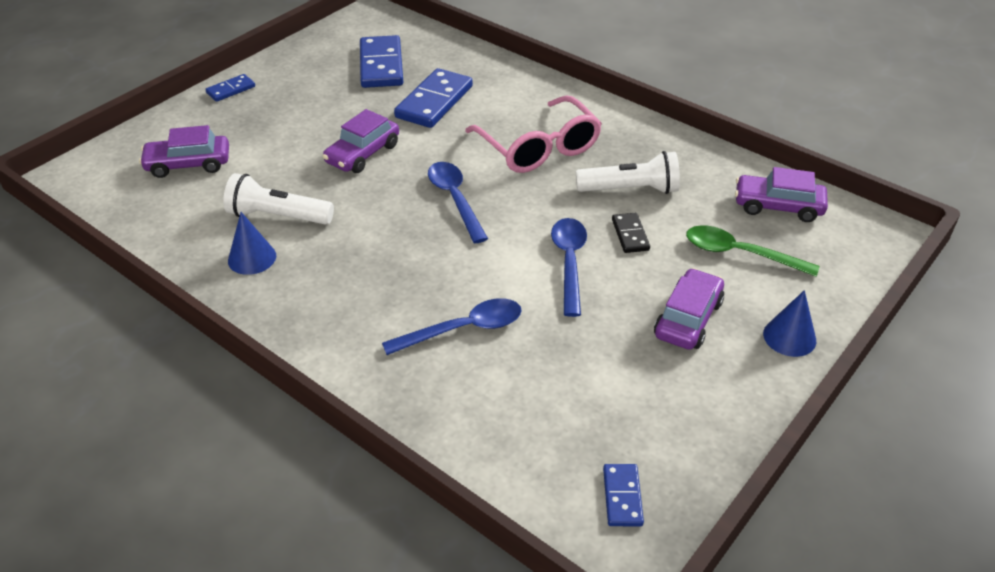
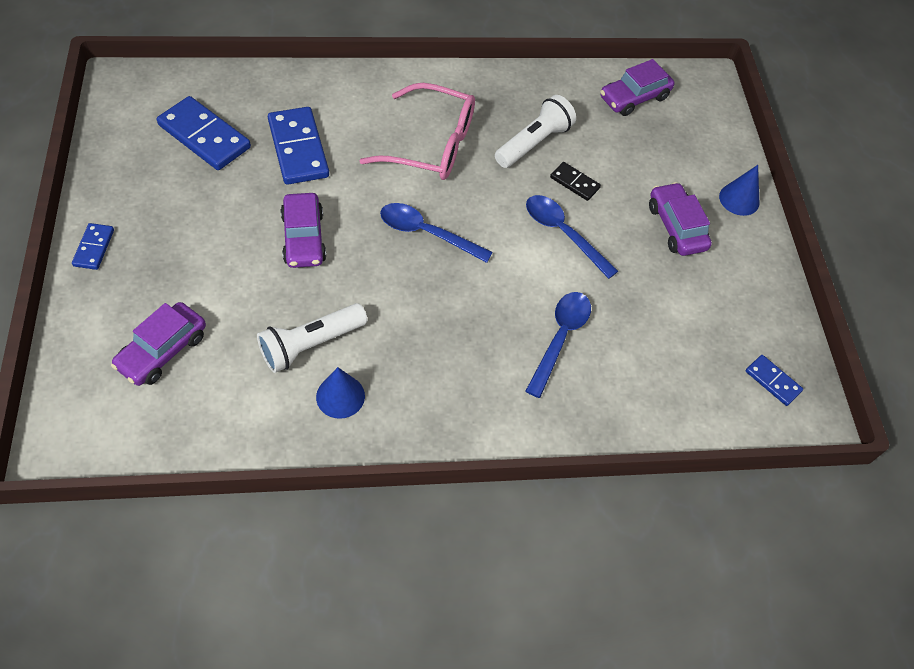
camera: 50 degrees left, 15 degrees up
(739, 253) = (651, 153): green spoon -> none

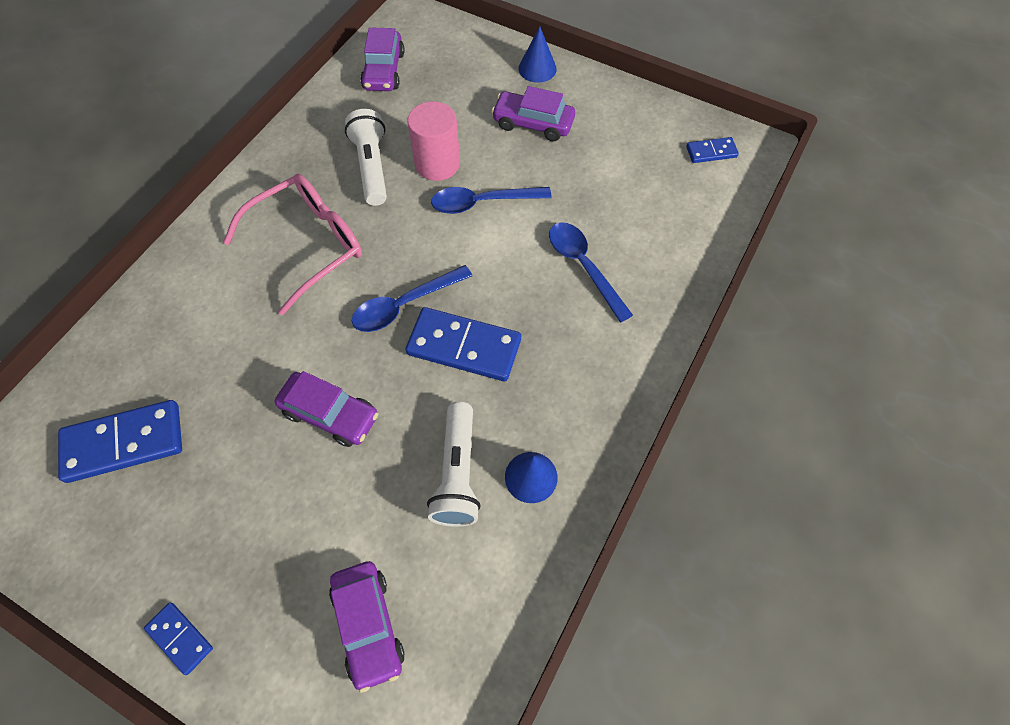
camera: 50 degrees left, 5 degrees up
(298, 148) = (217, 360): blue domino -> blue domino (464, 346)
(574, 183) = (437, 164): black domino -> pink cylinder

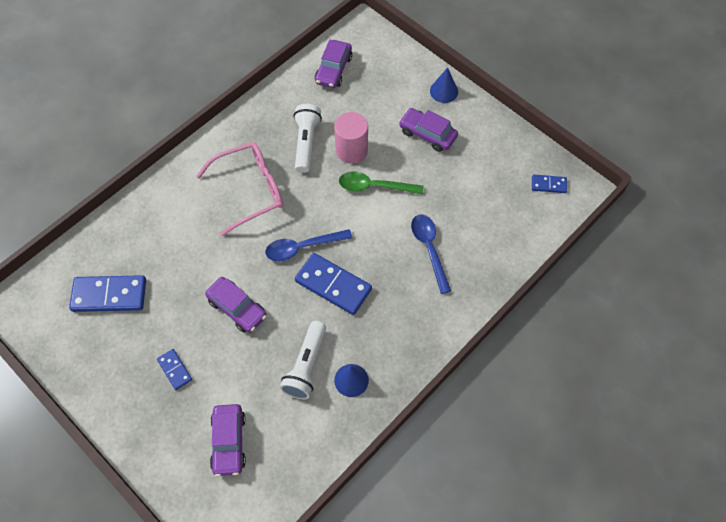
camera: 15 degrees right, 0 degrees up
(180, 638) = (120, 420): blue domino -> blue domino (175, 370)
(482, 202) = (374, 186): blue spoon -> green spoon

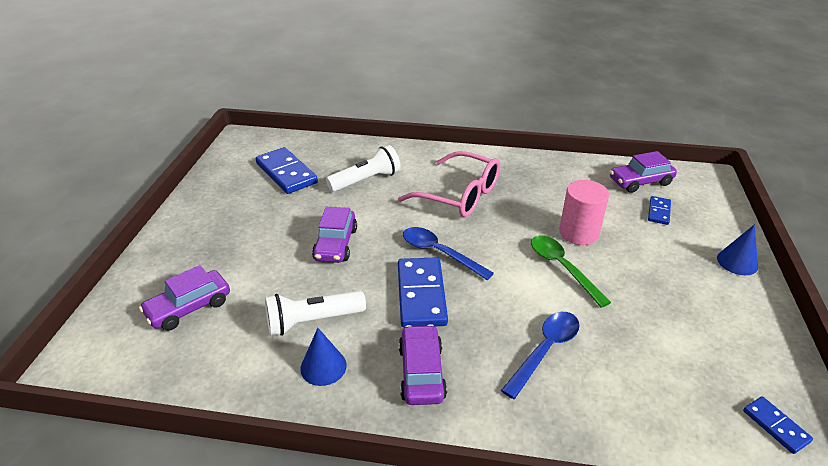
camera: 55 degrees right, 25 degrees down
(175, 370) = (243, 238): blue domino -> blue domino (659, 212)
(306, 143) = (547, 202): white flashlight -> white flashlight (366, 180)
(427, 134) = (672, 276): purple car -> purple car (421, 372)

